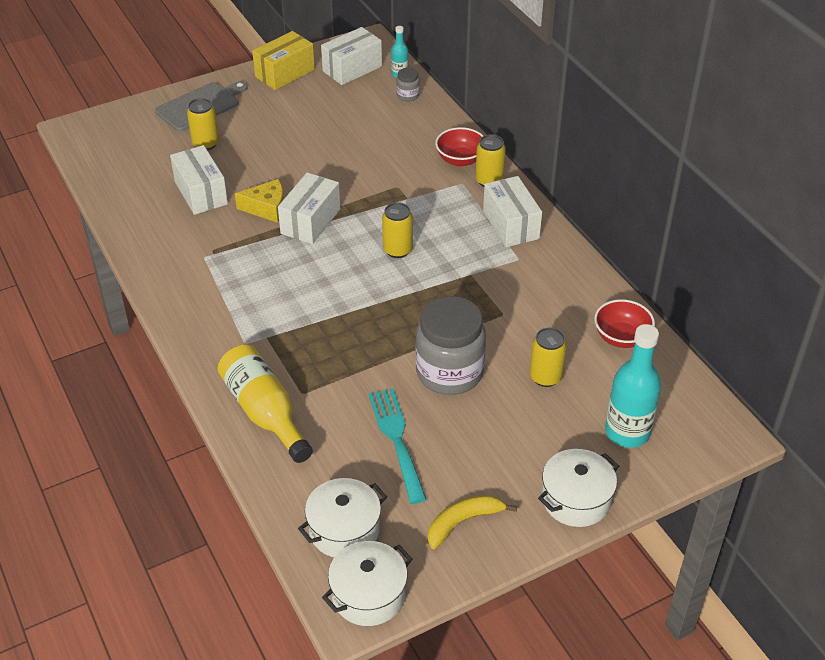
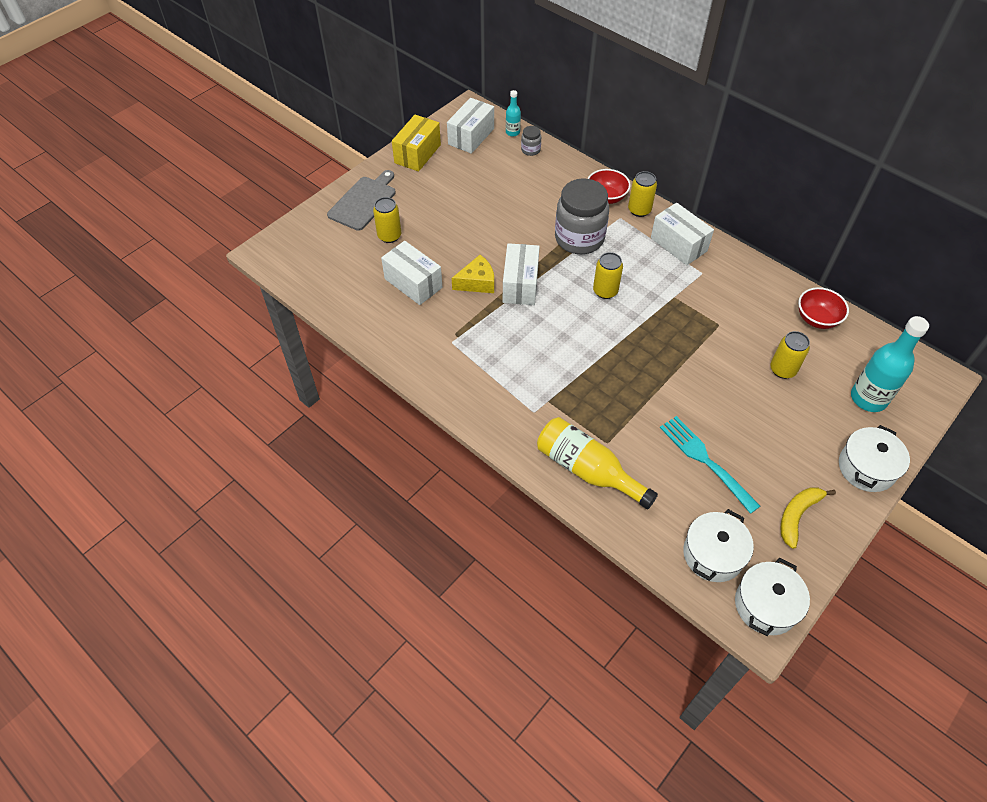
camera: 20 degrees left, 10 degrees up
(449, 372) = (709, 388): grey jar -> grey jar (579, 238)

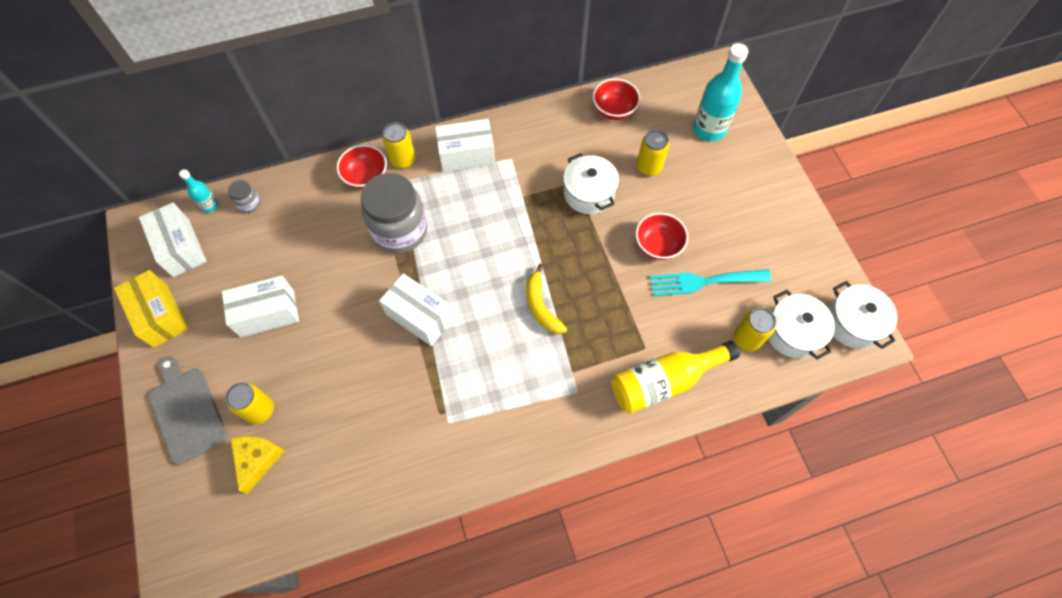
camera: 60 degrees left, 10 degrees up
(413, 283) = (345, 420): white box -> white box (267, 313)
(477, 282) = (388, 355): yellow cheese -> yellow cheese (258, 460)
(605, 291) = (478, 247): yellow can -> yellow can (747, 339)
(711, 410) = (658, 245): none -> red bowl
(797, 515) = (787, 249): yellow banana -> yellow banana (541, 306)
(866, 468) = (769, 174): white pot -> white pot (589, 193)

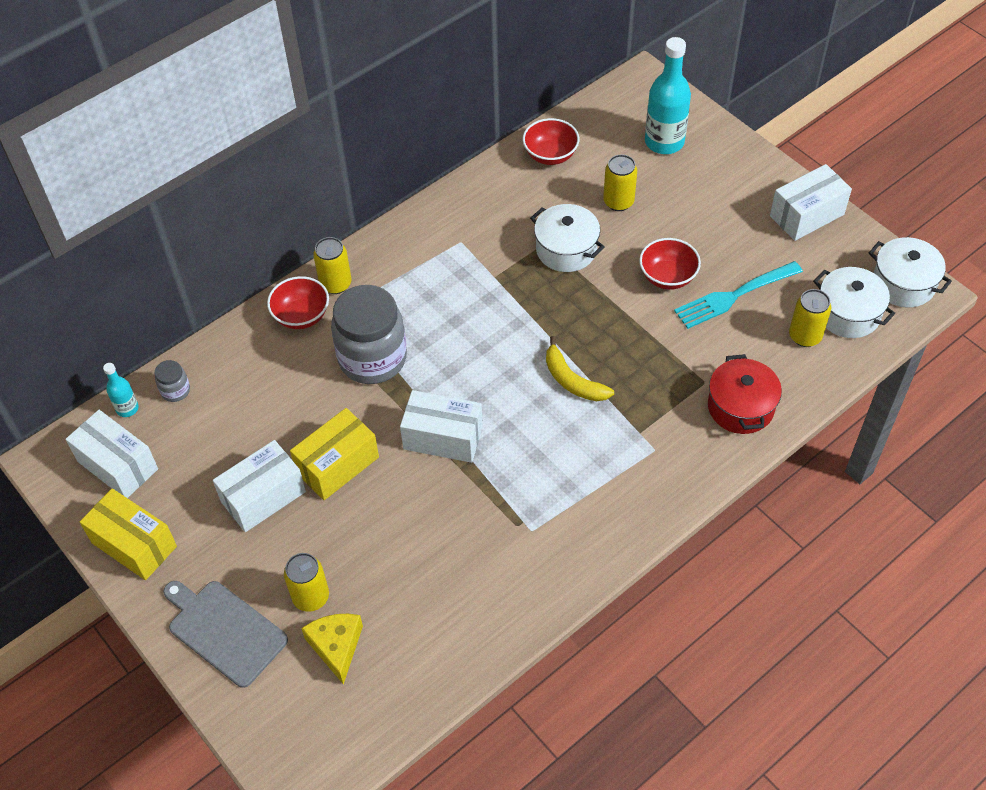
camera: 20 degrees left, 10 degrees down
(332, 308) = (337, 465): none -> yellow box
(466, 155) = (407, 255): white box -> white box (807, 215)
(664, 381) = (740, 407): yellow bottle -> red pot

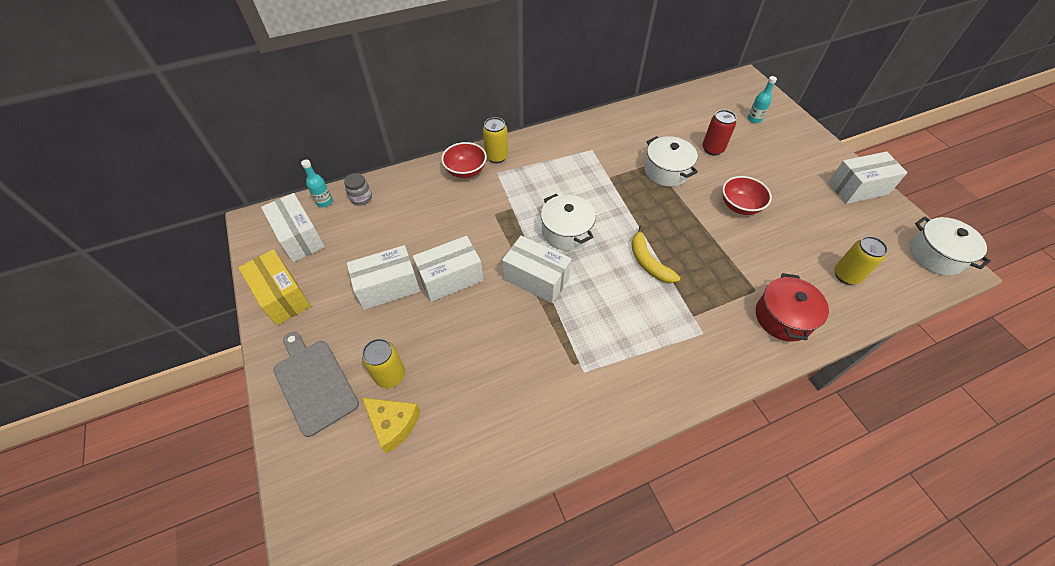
camera: 15 degrees right, 0 degrees up
(336, 647) = (393, 424): yellow cheese -> yellow cheese turned 120 degrees clockwise
(337, 465) = (451, 278): yellow box -> white box
(372, 358) = (504, 210): grey jar -> none
(550, 155) = (670, 111): red bowl -> none
(618, 202) = (712, 149): yellow can -> red can
(664, 142) = (754, 119): turquoise bottle -> turquoise bottle, size x0.50
(734, 296) = (790, 231): turquoise fork -> none
(848, 314) = (885, 267): white pot -> white pot (566, 232)

